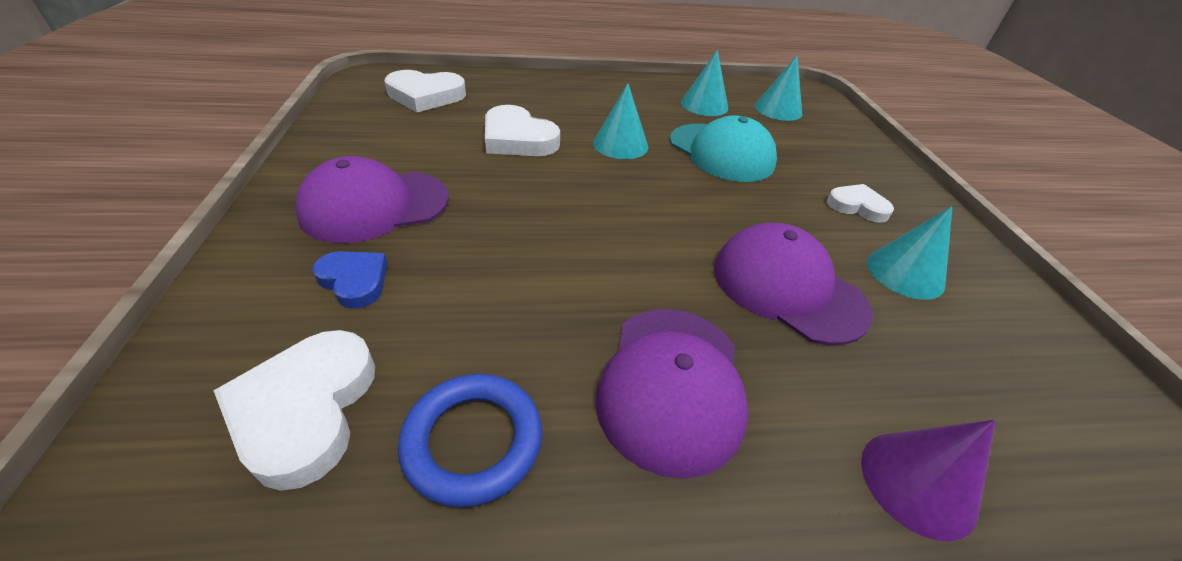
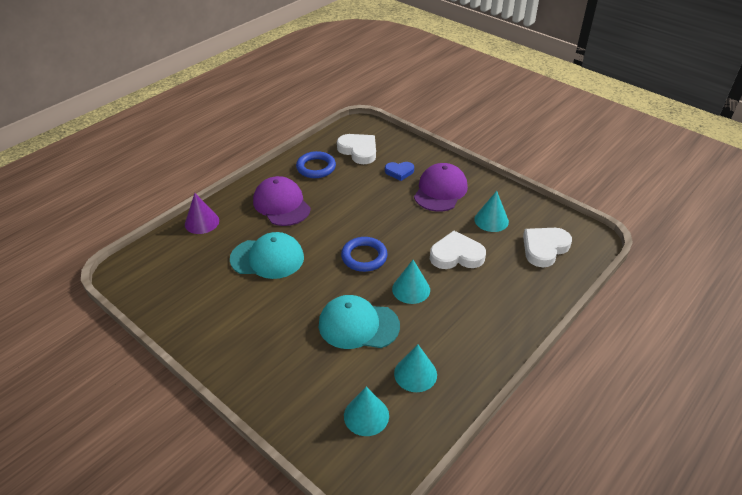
camera: 140 degrees right, 0 degrees up
(629, 200) = (364, 257): none -> blue ring
(787, 288) = (267, 258): purple cap -> turquoise cap
(857, 206) = (260, 333): white heart -> none
(905, 273) = (222, 299): turquoise cone -> turquoise cone (491, 220)

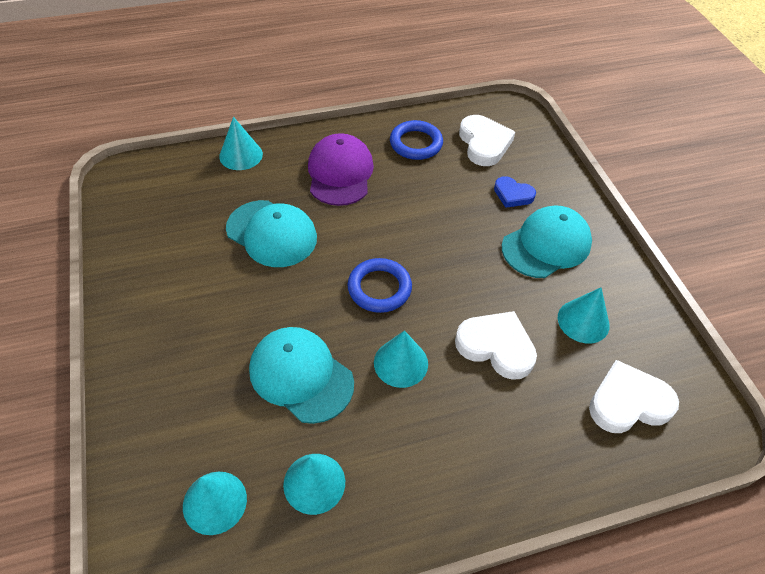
camera: 30 degrees right, 10 degrees up
(202, 222) = (241, 155): purple cone -> turquoise cone
(440, 190) = (546, 245): purple cap -> turquoise cap

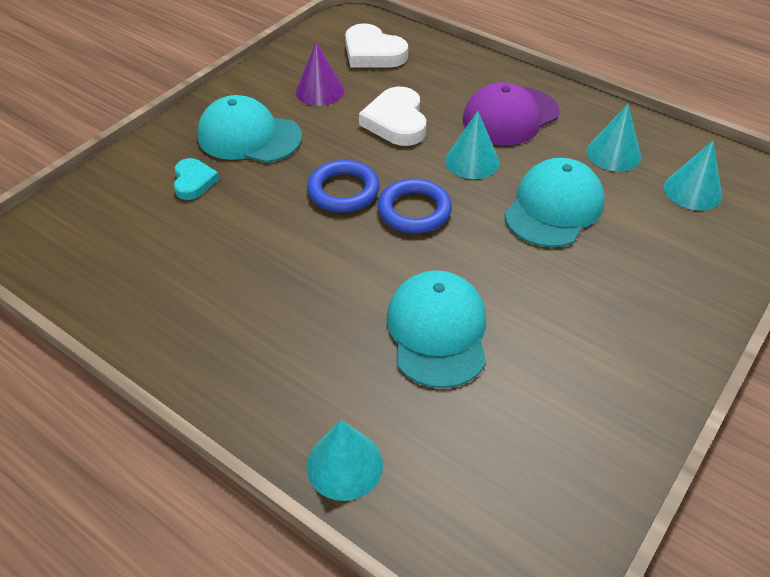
camera: 125 degrees left, 5 degrees down
(301, 375) = (554, 207): turquoise cap -> turquoise cap turned 150 degrees counterclockwise
(340, 173) = (283, 333): purple cap -> purple cap (510, 116)
(416, 143) = (164, 295): blue ring -> blue ring (343, 191)
(484, 143) = (117, 237): white heart -> none
(512, 195) = (194, 182): blue heart -> turquoise heart
(583, 321) = (319, 91): turquoise cone -> purple cone

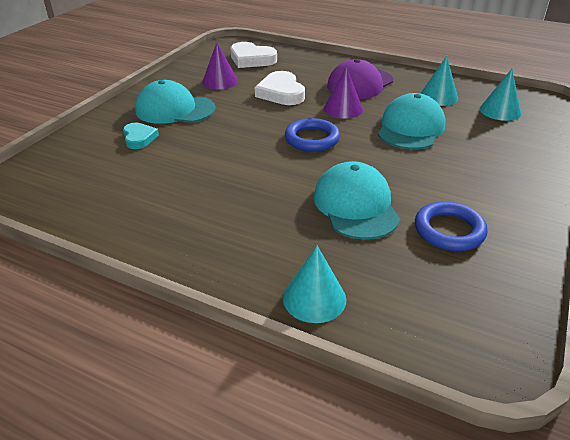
camera: 10 degrees left, 10 degrees down
(343, 191) = (255, 133): blue ring -> blue ring (449, 230)
(472, 161) = (343, 109): turquoise cone -> purple cone

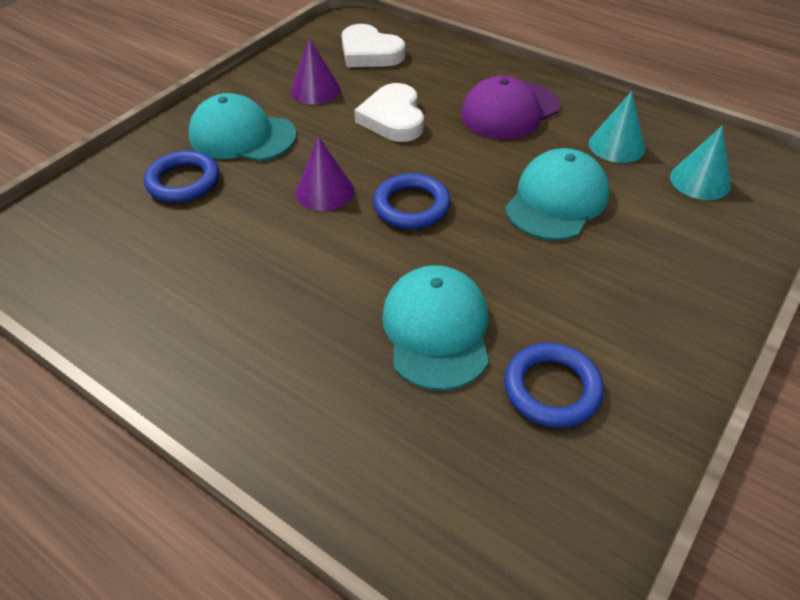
camera: 10 degrees right, 10 degrees up
(139, 138) = (183, 181): turquoise heart -> blue ring
(314, 298) = (335, 476): turquoise cone -> none
(343, 109) = (471, 155): purple cone -> purple cone (325, 191)

